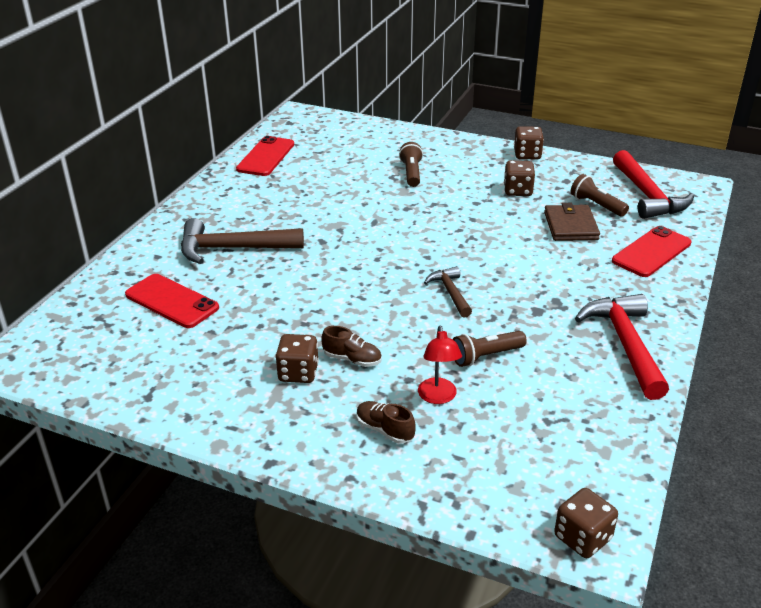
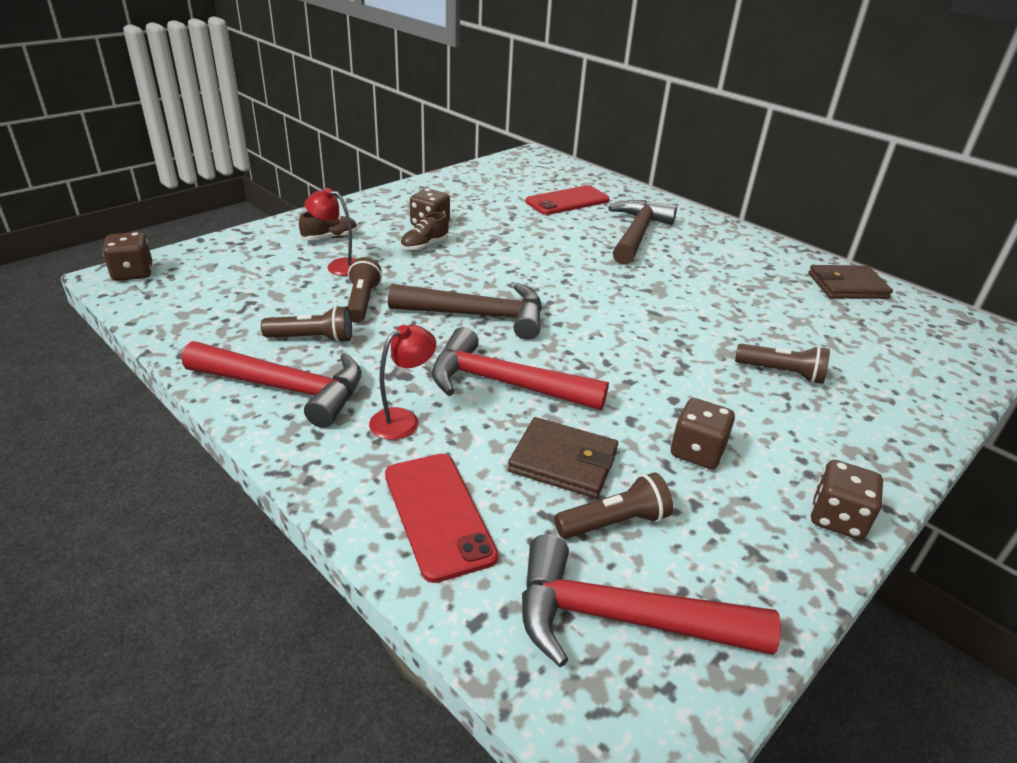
camera: 110 degrees right, 0 degrees up
(266, 157) = (847, 286): red phone -> brown wallet
(450, 292) = (479, 315): brown hammer -> brown hammer, size x1.80
(523, 261) = (503, 384): none -> red hammer
(560, 359) = (313, 339): none -> brown flashlight
(598, 286) = (403, 419): none -> red lamp

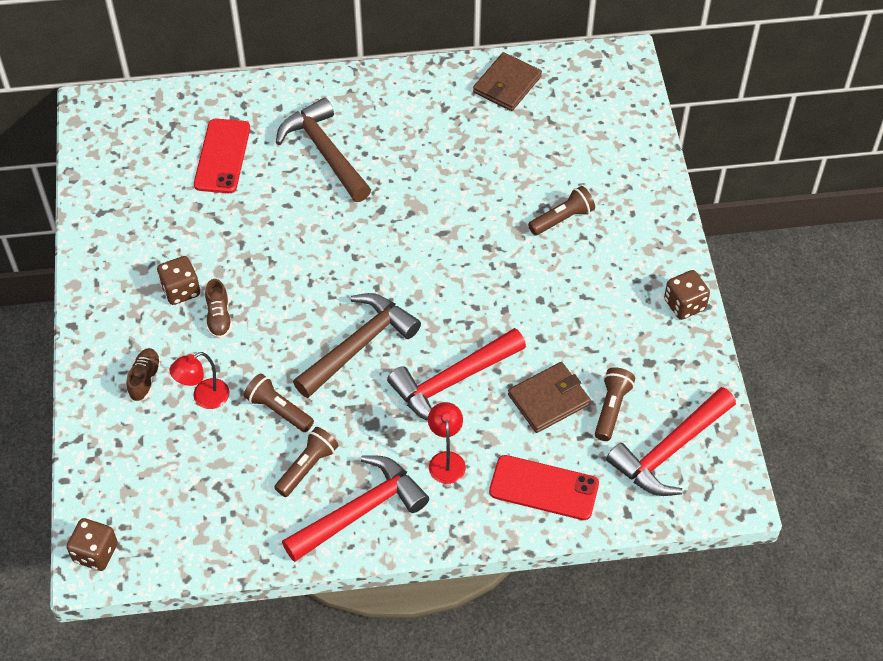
camera: 50 degrees left, 20 degrees up
(697, 452) = (592, 326): brown dice -> none

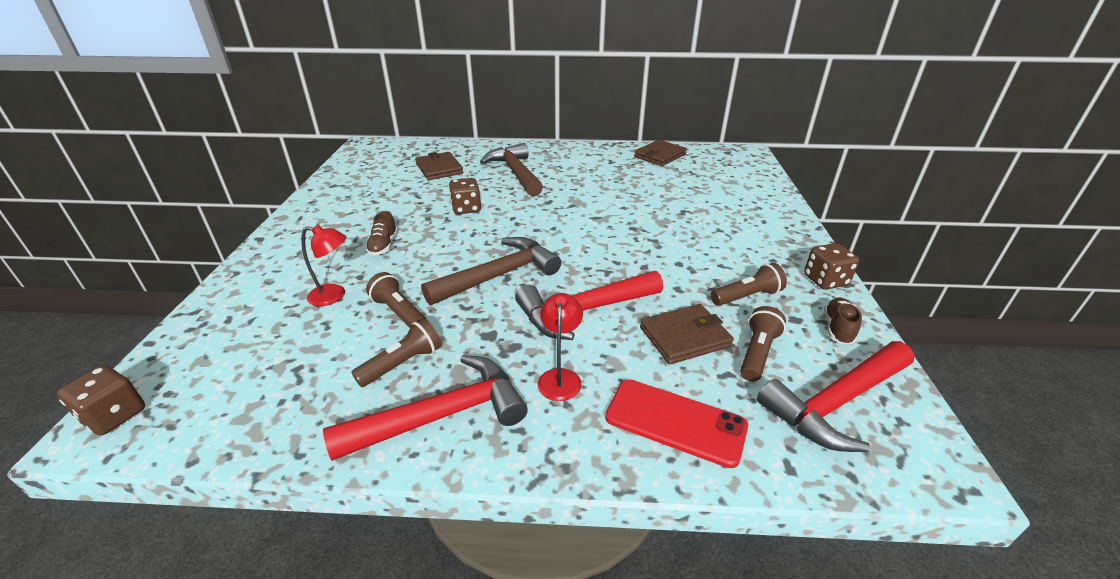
camera: 10 degrees right, 20 degrees down
(145, 379) = (291, 277): brown shoe -> brown shoe (837, 328)
(181, 290) = (363, 228): brown dice -> brown dice (466, 208)
(204, 398) = (334, 296): red lamp -> red lamp turned 150 degrees counterclockwise
(222, 156) = (439, 169): red phone -> brown wallet
(562, 219) = (701, 219): brown flashlight -> brown flashlight (747, 296)

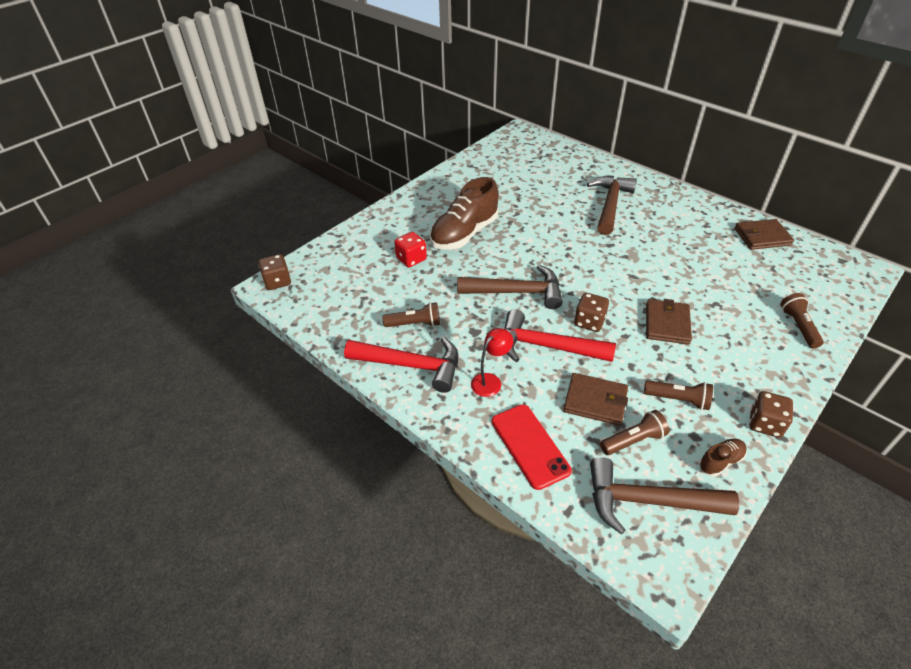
camera: 40 degrees right, 10 degrees up
(334, 296) = (411, 259): red lamp -> red dice
(383, 246) = (464, 234): brown shoe -> brown shoe, size x2.22
(399, 312) = (437, 289): brown flashlight -> brown flashlight (798, 326)
(439, 169) = (554, 177): brown wallet -> brown wallet (667, 324)
(466, 208) = (542, 225): brown dice -> brown dice (589, 322)
(836, 403) = (647, 501): red hammer -> brown hammer

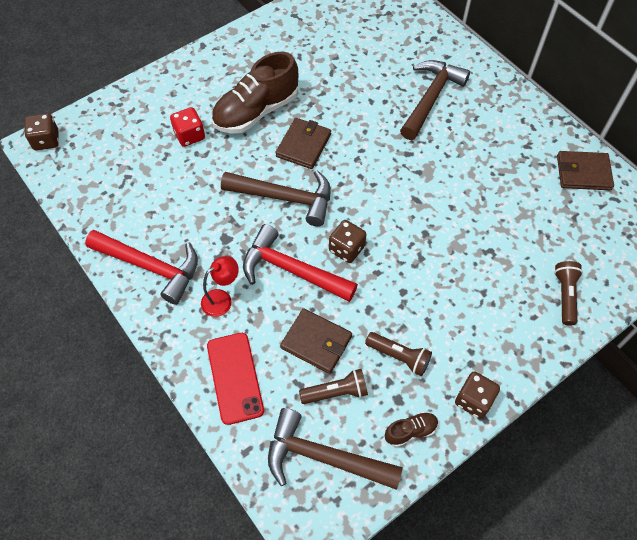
camera: 10 degrees right, 15 degrees up
(415, 324) = (169, 218): brown flashlight -> none
(667, 324) = (426, 266): brown wallet -> brown wallet (303, 145)

